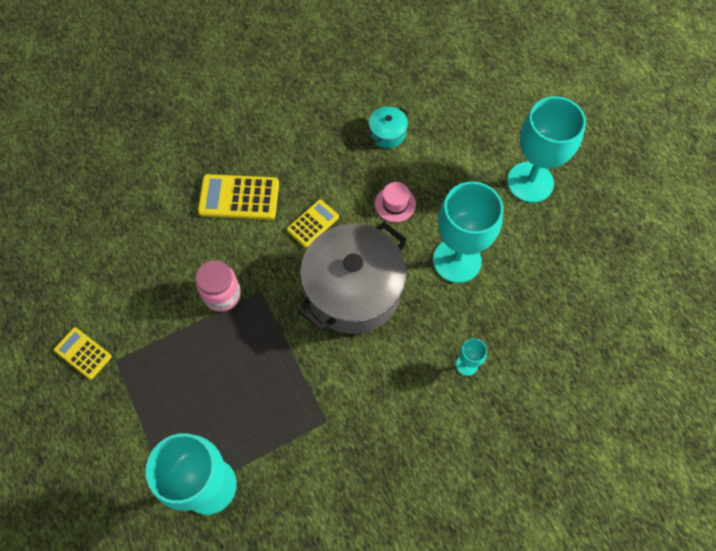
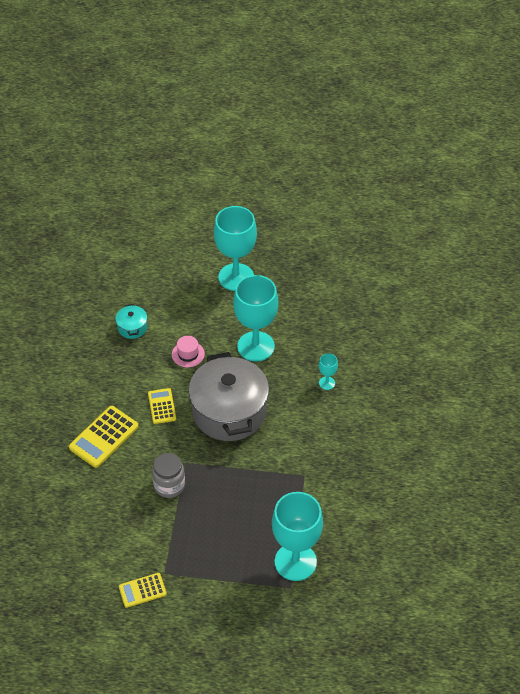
camera: 55 degrees left, 15 degrees down
(222, 295) = (169, 485): pink jar -> grey jar

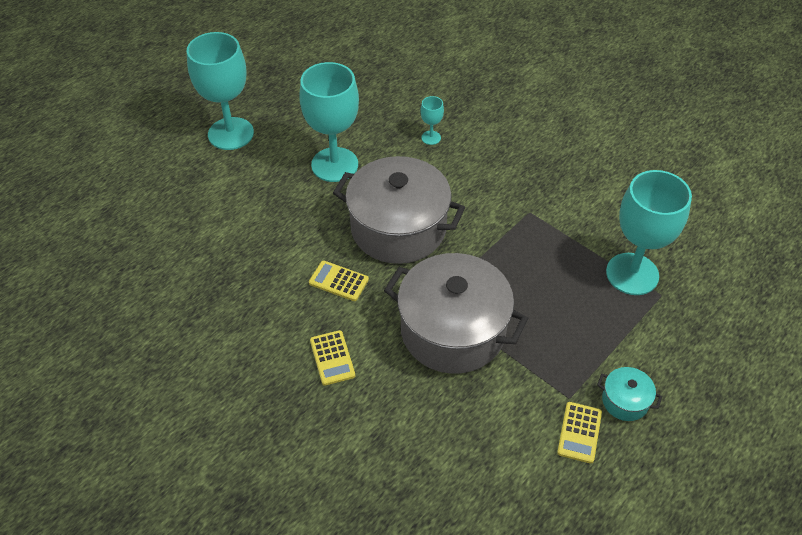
camera: 55 degrees left, 0 degrees up
(104, 437) = (332, 358): yellow calculator -> yellow calculator, size x0.62
(132, 327) = (204, 251): turquoise pot -> turquoise pot (625, 401)
(169, 485) = (453, 331): grey jar -> grey pot
(188, 354) = (290, 222): pink hat -> none

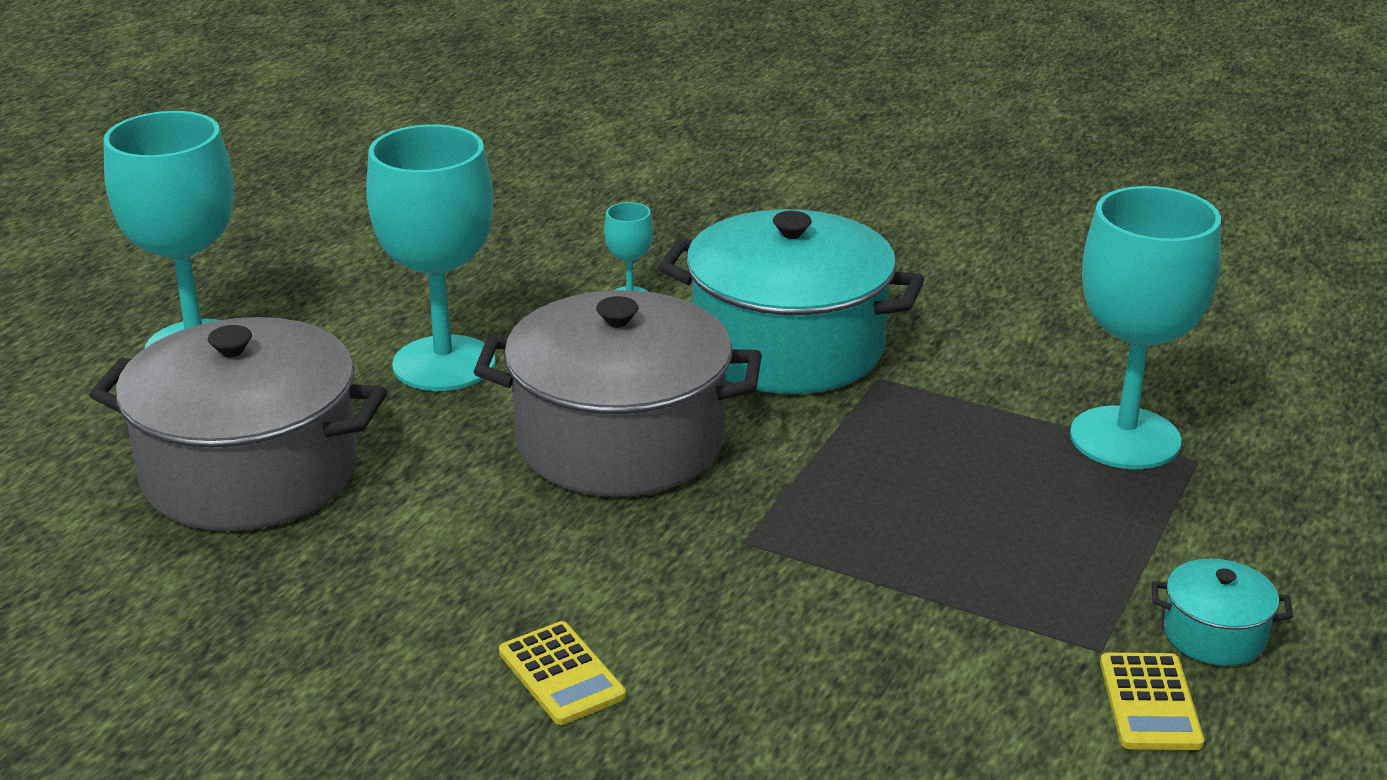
camera: 15 degrees left, 20 degrees down
(338, 281) = (525, 544): yellow calculator -> none
(453, 331) = (807, 584): grey pot -> grey pot (250, 472)
(494, 184) = (788, 347): none -> turquoise pot

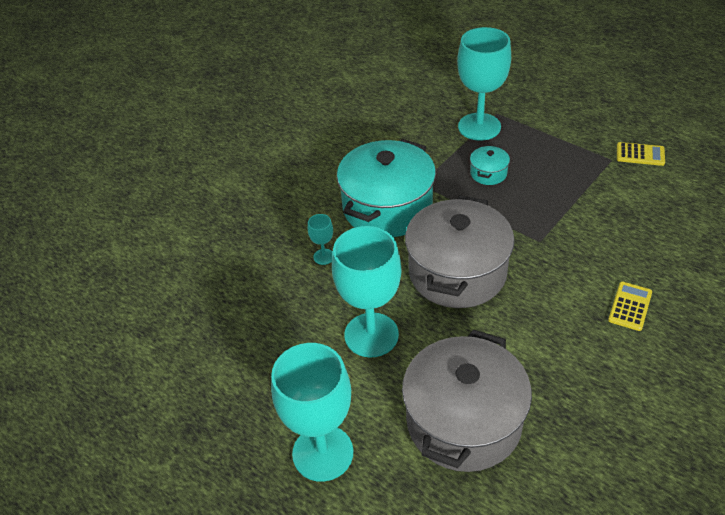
camera: 75 degrees left, 15 degrees up
(561, 674) = (630, 306): yellow calculator -> yellow calculator turned 45 degrees counterclockwise
(1214, 634) = (603, 133): turquoise pot -> turquoise pot (488, 173)

